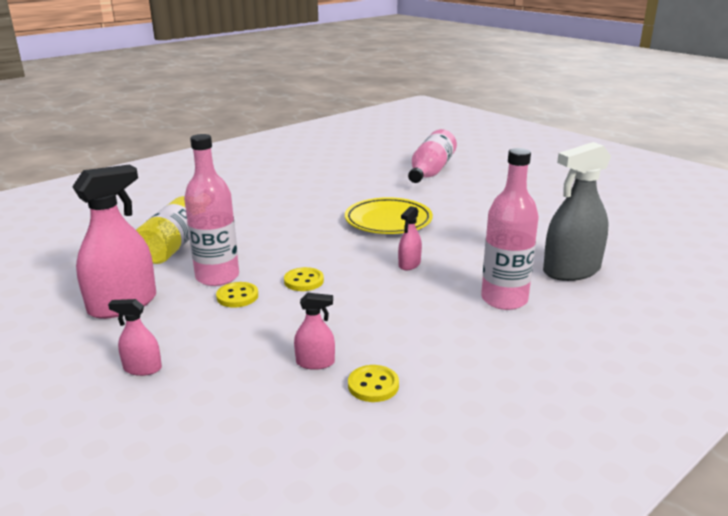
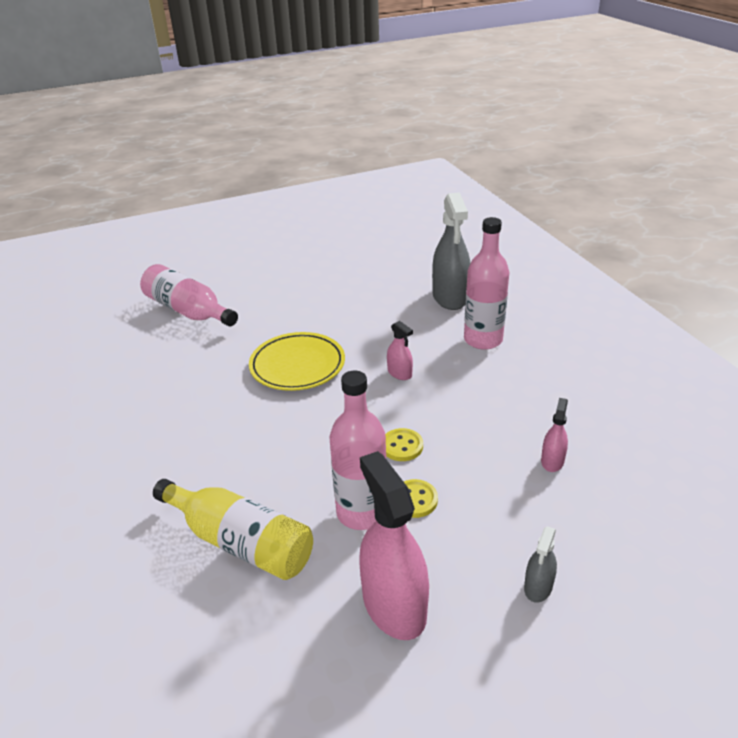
camera: 70 degrees left, 10 degrees up
(142, 368) = (538, 587): pink spray bottle -> grey spray bottle
(373, 385) = (591, 434): yellow button -> none

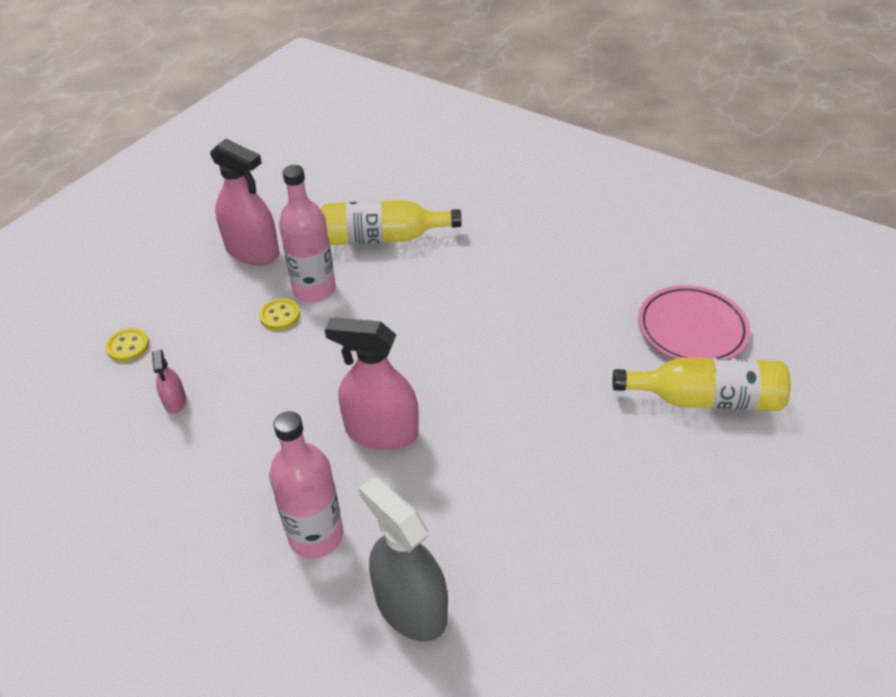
camera: 145 degrees right, 10 degrees up
(131, 344) = (691, 329): none -> pink plate
(189, 311) = (705, 399): pink bottle -> yellow bottle
(297, 366) = (496, 388): yellow plate -> none
(399, 373) = (381, 431): pink spray bottle -> pink spray bottle, size x2.08
(402, 446) = (320, 353): yellow button -> yellow button (128, 346)
(538, 587) = (159, 300): grey spray bottle -> none

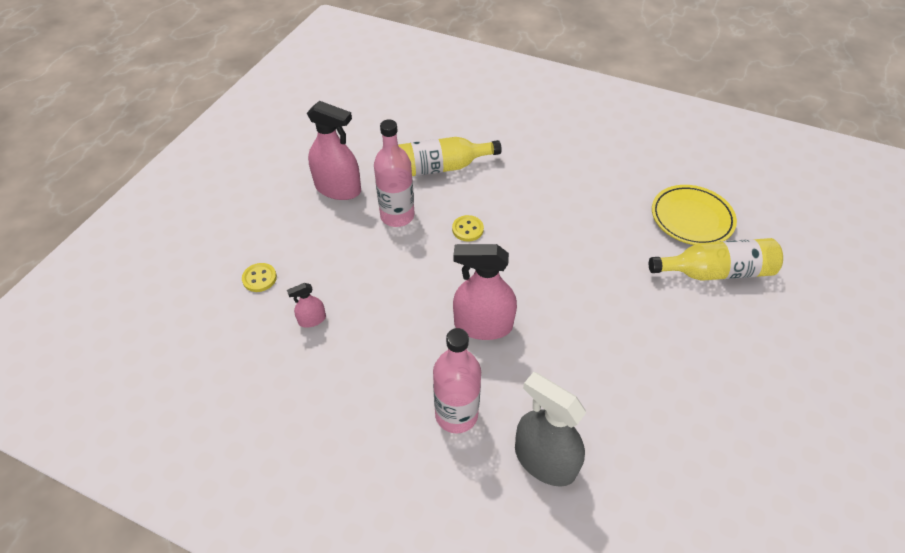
camera: 10 degrees left, 5 degrees up
(175, 401) = (312, 320): pink spray bottle -> pink spray bottle turned 90 degrees clockwise
(280, 316) = (376, 240): yellow button -> yellow button (467, 229)
(691, 329) = (691, 218): pink plate -> yellow plate

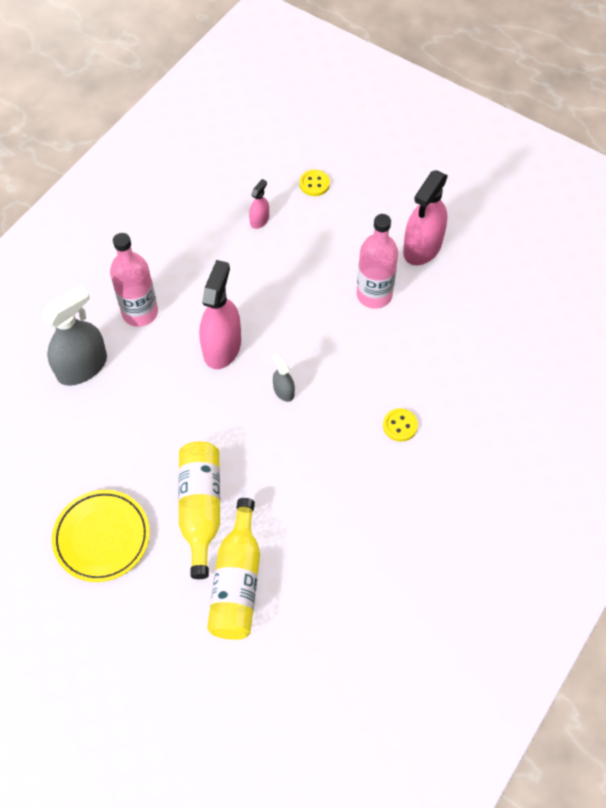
camera: 100 degrees right, 10 degrees up
(312, 320) = (259, 220): pink spray bottle -> pink spray bottle turned 45 degrees clockwise
(439, 168) = (443, 342): yellow bottle -> yellow bottle (201, 509)
(467, 229) = (344, 354): yellow button -> yellow button (400, 425)
(519, 267) = (283, 391): none -> grey spray bottle
(691, 218) = (319, 587): yellow plate -> yellow plate (102, 537)

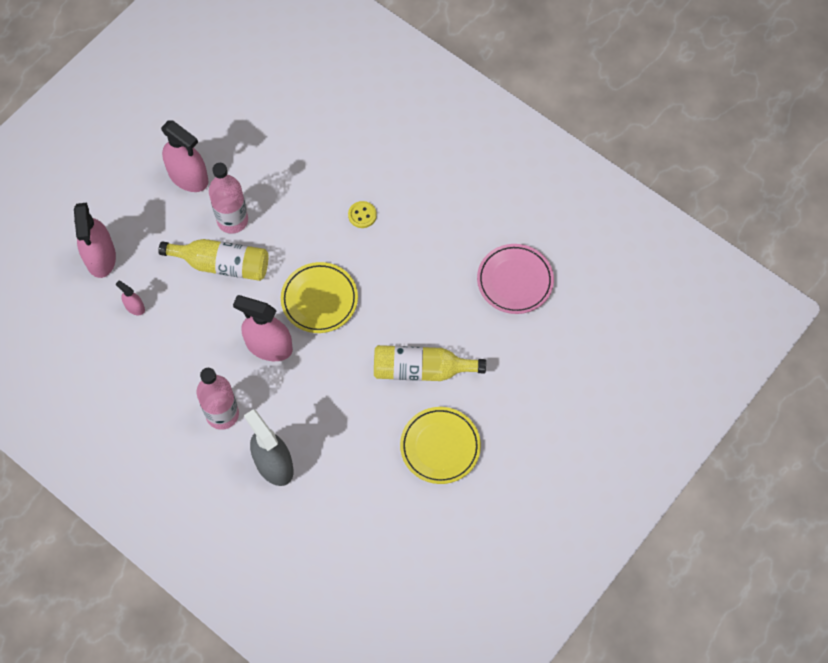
camera: 85 degrees left, 5 degrees up
(237, 581) = (485, 345): yellow bottle -> yellow bottle (222, 264)
(283, 391) = (319, 299): grey spray bottle -> yellow plate
(314, 184) = (100, 257): yellow button -> pink spray bottle
(330, 612) = (515, 281): none -> pink plate

